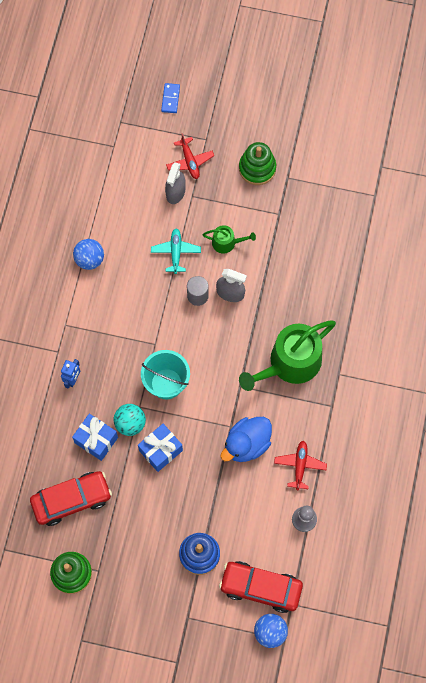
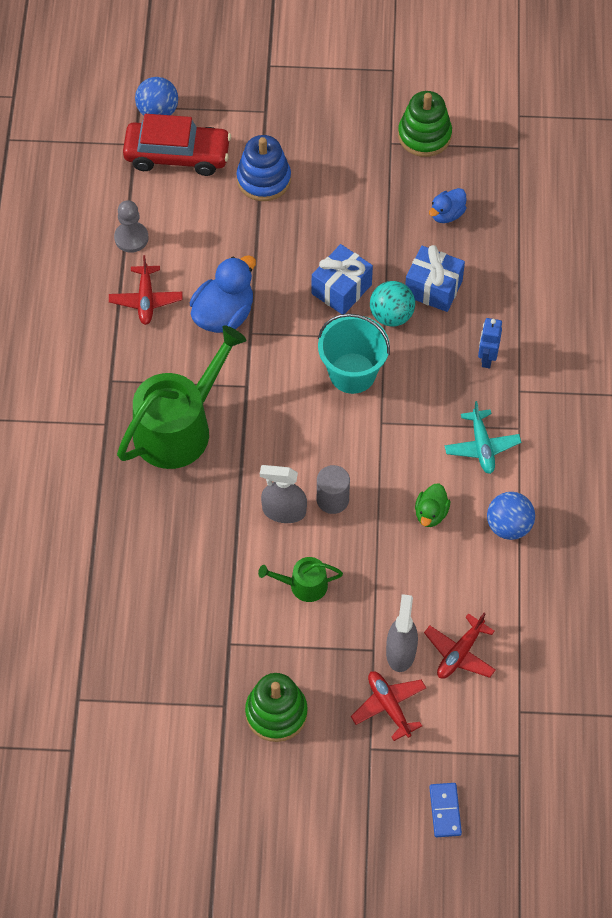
camera: 170 degrees right, 10 degrees down
(71, 500) = (447, 214): red car -> blue duck
(137, 276) = (431, 513): none -> green duck
(140, 185) = (460, 653): none -> red plane
(176, 252) = (379, 558): turquoise plane -> turquoise plane (482, 446)

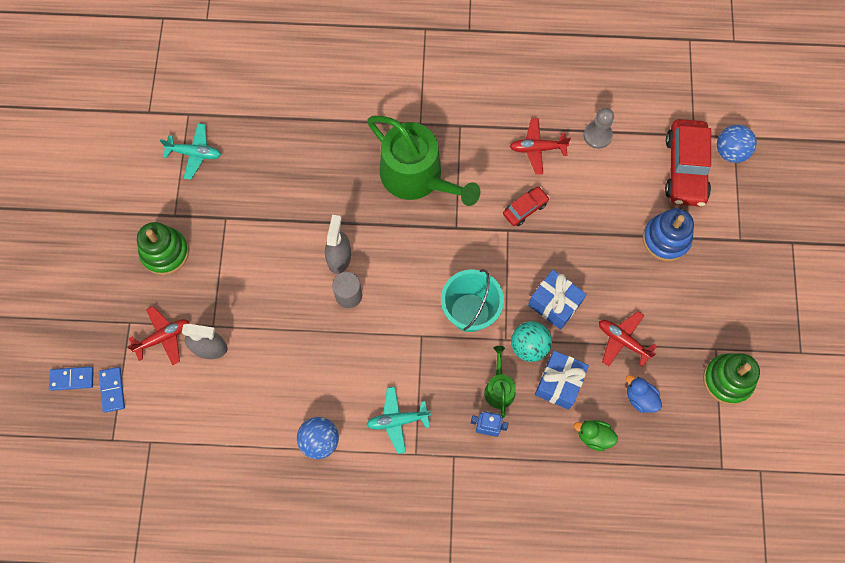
camera: 90 degrees right, 10 degrees up
(137, 687) = (194, 153): none -> turquoise plane
(224, 314) = (525, 209): blue duck -> red car
(303, 585) = (272, 272): green watering can -> green watering can (499, 388)
(431, 513) = (333, 375): green duck -> green duck (594, 436)
(457, 761) = (112, 390): none -> blue domino
(460, 653) = (205, 395): red plane -> red plane (623, 341)

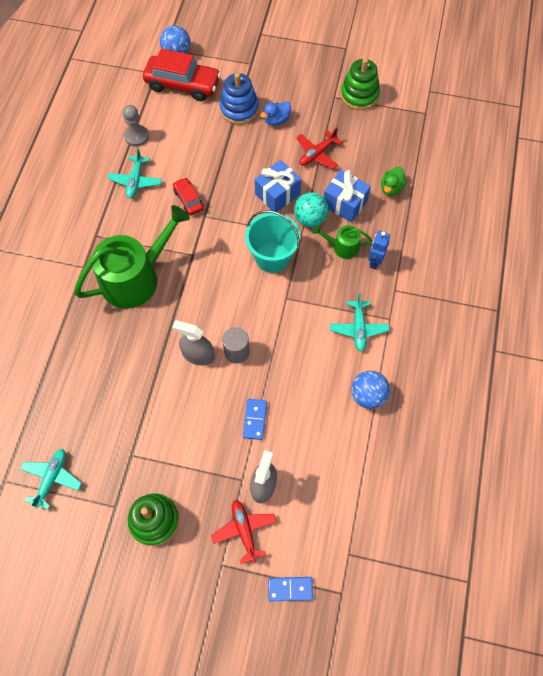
camera: 80 degrees left, 5 degrees down
(72, 379) = (271, 632): blue domino -> blue domino (255, 419)
(537, 148) = (135, 181): red plane -> turquoise plane
(640, 398) = (365, 152): blue duck -> blue duck (276, 120)

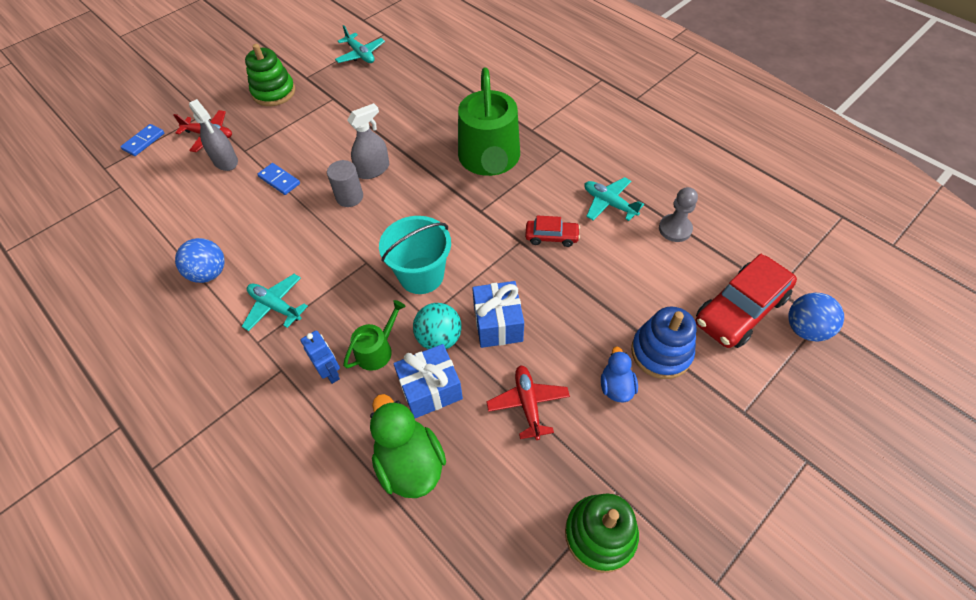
camera: 125 degrees right, 10 degrees down
(391, 188) = (410, 463): green duck -> green duck, size x1.77

